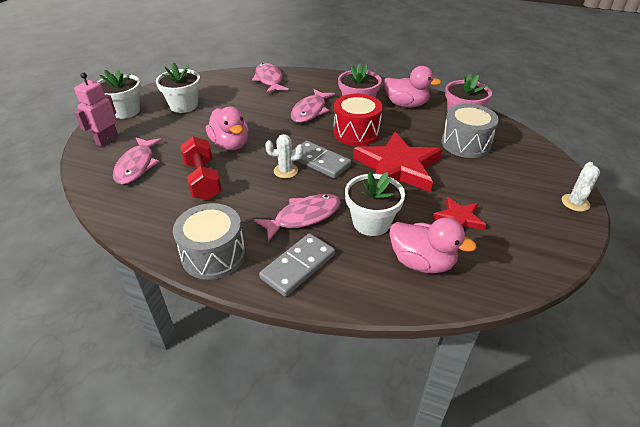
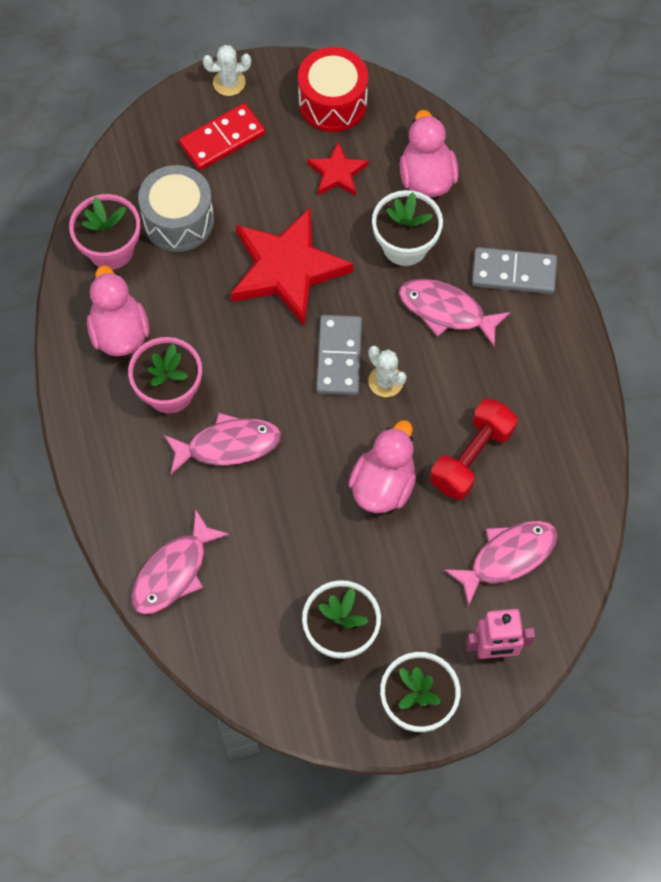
camera: 125 degrees left, 25 degrees up
(213, 255) = (560, 353): grey drum -> none
(356, 132) = (242, 354): red drum -> red drum (332, 103)
(521, 181) = (222, 139): none -> red domino

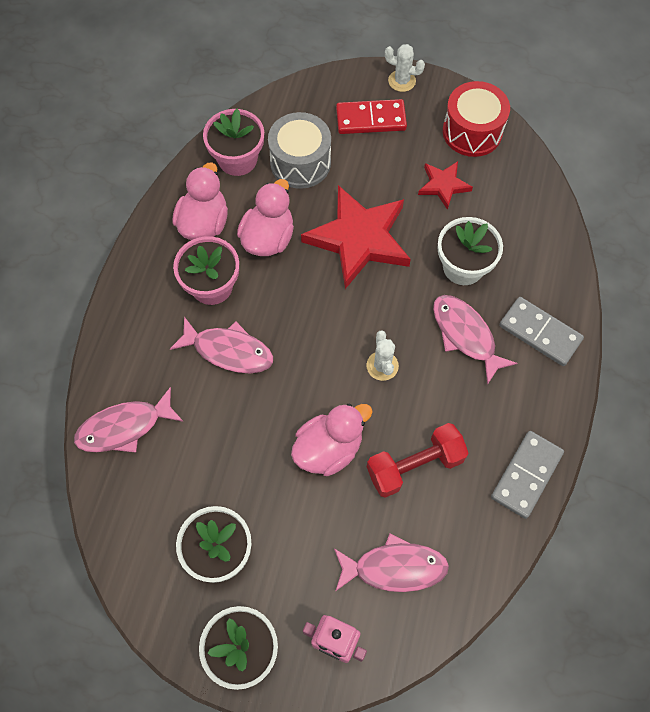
camera: 30 degrees right, 0 degrees up
(339, 357) = (357, 327): grey domino -> grey domino (526, 475)
(426, 178) = (512, 223): pink duck -> pink duck (268, 238)

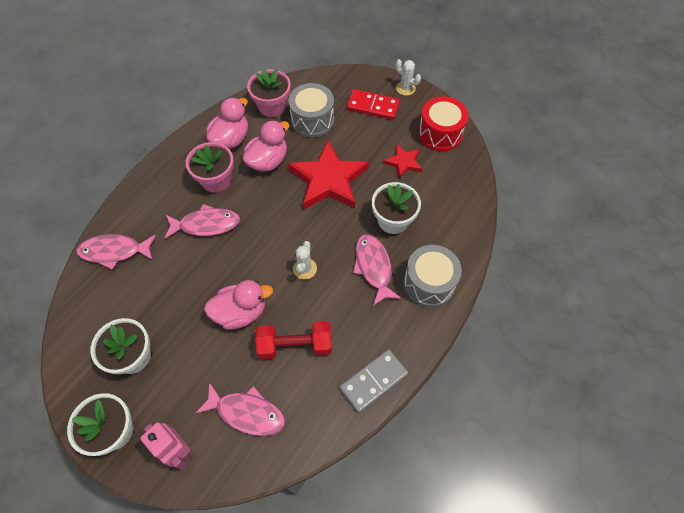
camera: 20 degrees right, 5 degrees down
(228, 350) = (206, 224): pink fish -> pink fish turned 45 degrees counterclockwise
(540, 333) = (429, 283): grey domino -> grey drum

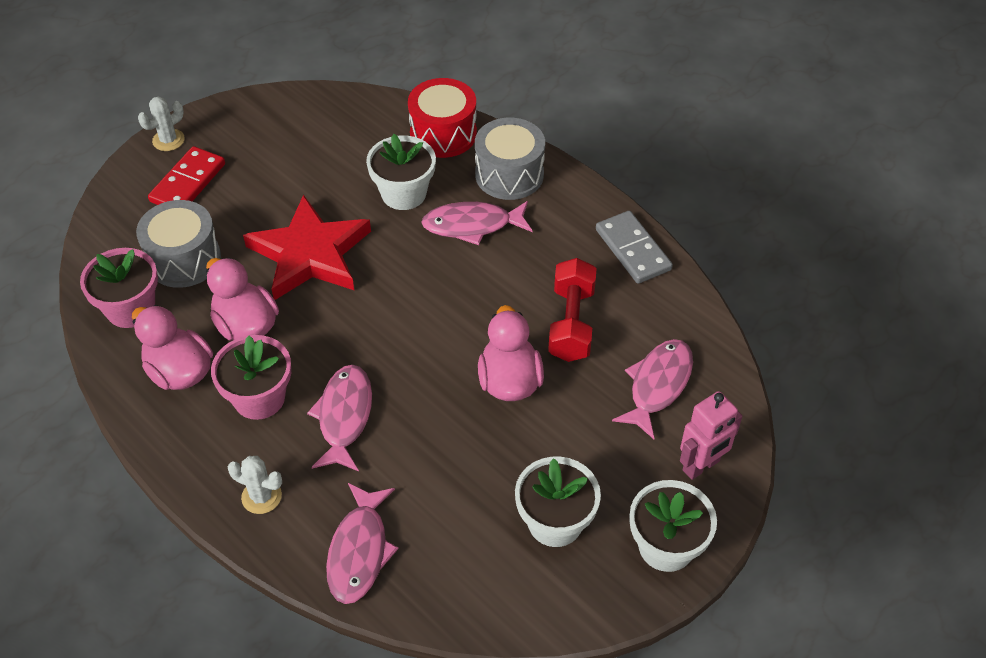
camera: 80 degrees left, 10 degrees down
(305, 268) = (456, 300): white cactus -> white cactus (261, 496)
(403, 162) = (309, 166): red star -> none
(440, 133) = (272, 119): red drum -> red drum (443, 134)

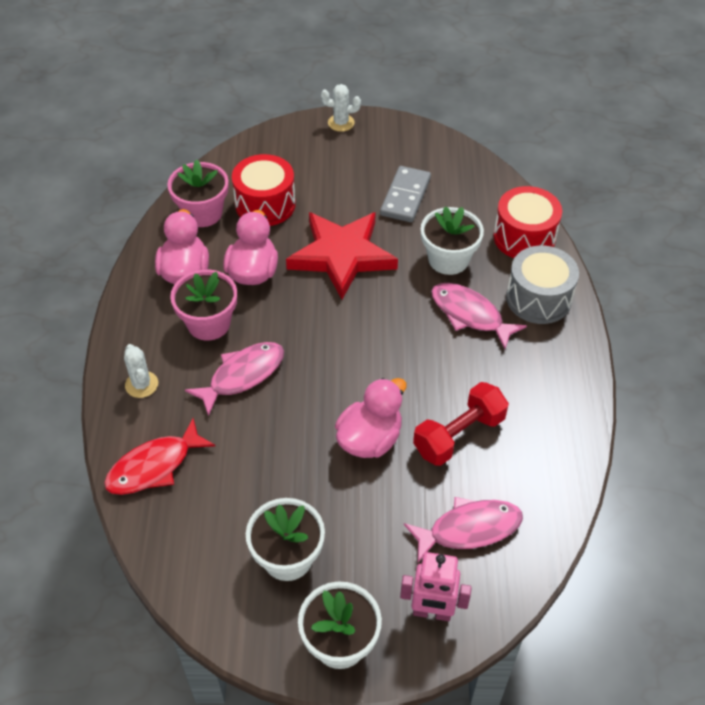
camera: 45 degrees right, 0 degrees up
(184, 259) = (265, 204): grey drum -> red drum
(188, 183) = (322, 158): red domino -> none
(359, 551) = (154, 466): pink fish -> red fish
(632, 250) = (568, 419): grey domino -> grey domino (405, 196)

